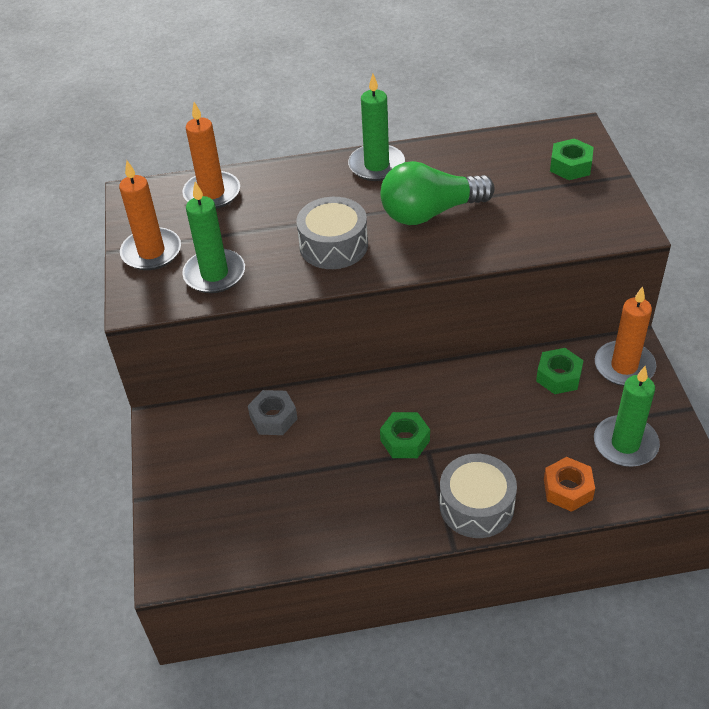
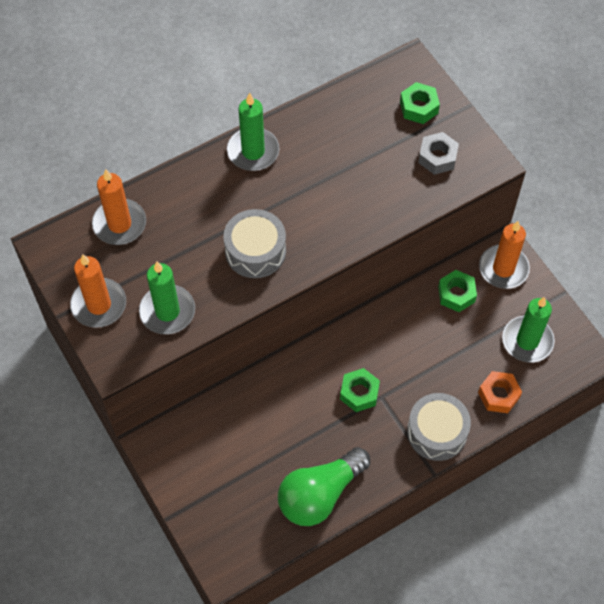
camera: 25 degrees left, 15 degrees up
(273, 418) = (244, 407): grey nut -> grey nut (437, 157)
(430, 212) = (322, 192): green light bulb -> green light bulb (320, 494)

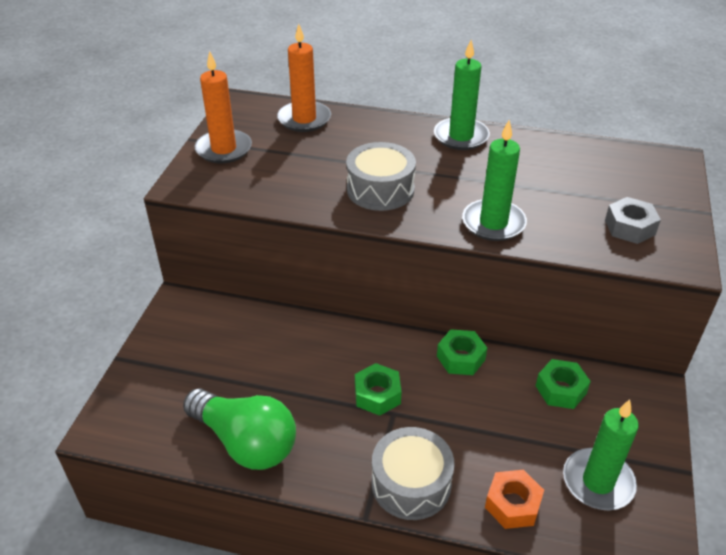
camera: 45 degrees right, 20 degrees down
(167, 311) = (262, 181): green candle -> green candle (493, 223)
(320, 494) = (245, 442): green light bulb -> green light bulb turned 150 degrees counterclockwise
(419, 107) = (650, 187): green nut -> green nut (461, 358)
(503, 268) = (635, 404): orange candle -> none

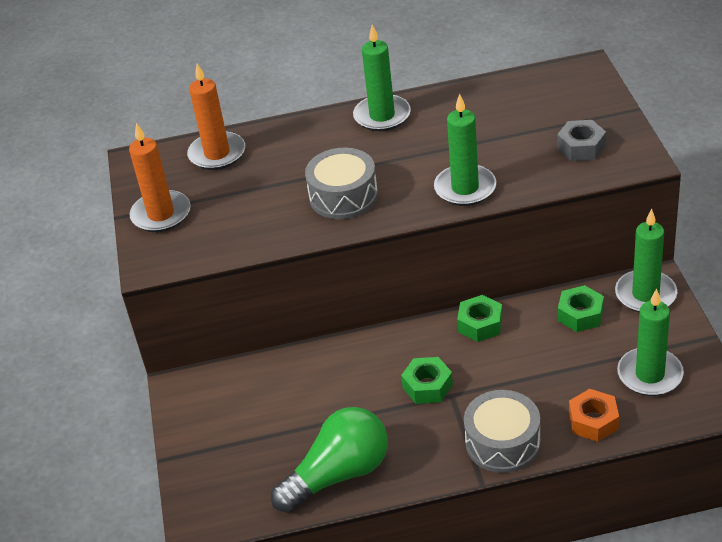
camera: 20 degrees left, 0 degrees up
(245, 442) = (338, 474): green light bulb -> green light bulb turned 45 degrees counterclockwise
(637, 397) = (645, 294): none -> green candle

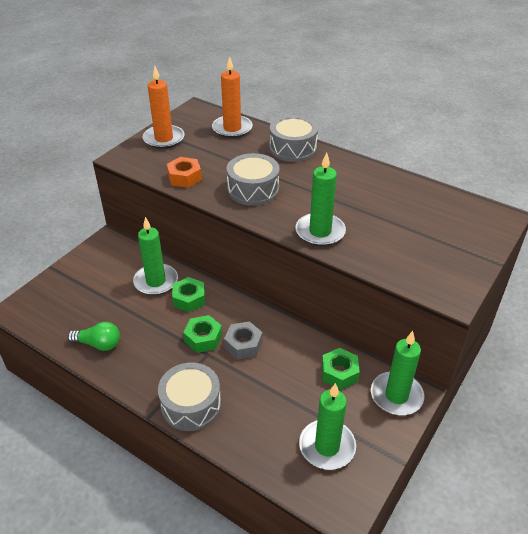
camera: 40 degrees right, 0 degrees up
(314, 131) = (293, 148): none -> grey drum
(338, 474) = (98, 344): green light bulb -> green light bulb, size x0.57
(382, 116) = (338, 164): green candle -> green candle (156, 281)
(480, 324) = (278, 329): green nut -> green nut (189, 299)
(581, 147) = (425, 259): grey nut -> grey nut (243, 345)
(593, 421) = (254, 441): orange nut -> orange nut (184, 177)

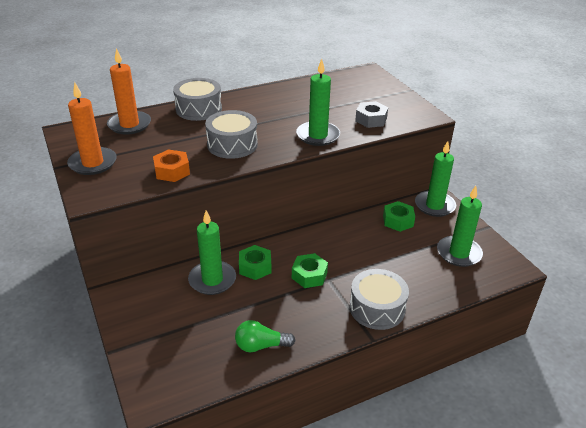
camera: 60 degrees left, 5 degrees down
(98, 344) = (261, 345): green light bulb -> green light bulb turned 135 degrees counterclockwise
(243, 345) = (334, 256): grey nut -> grey nut (371, 119)

